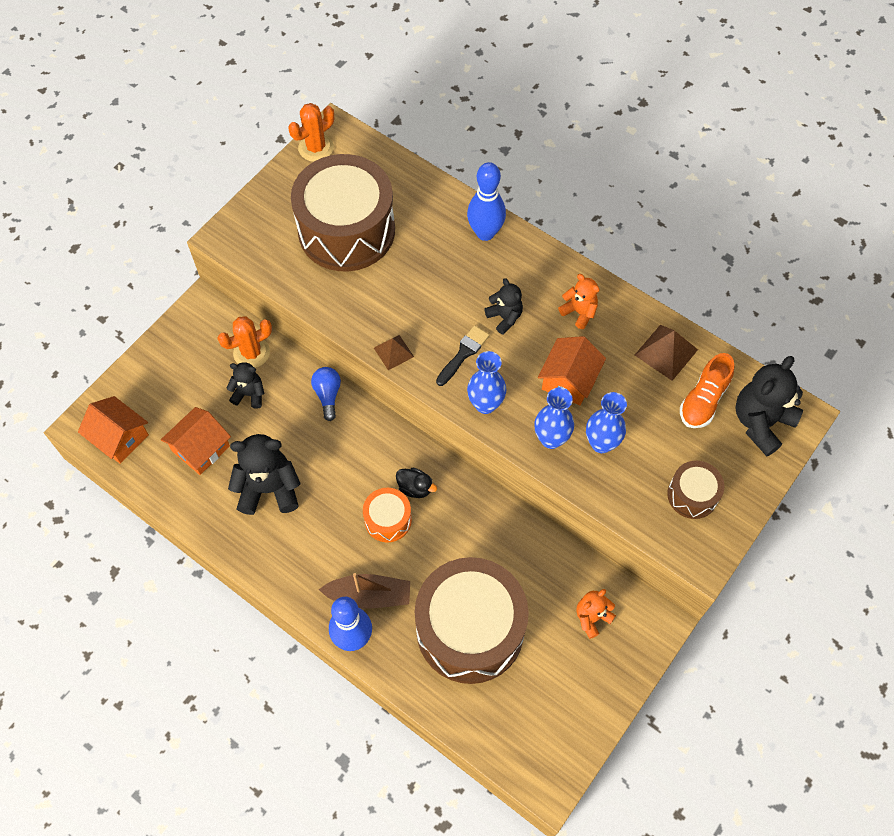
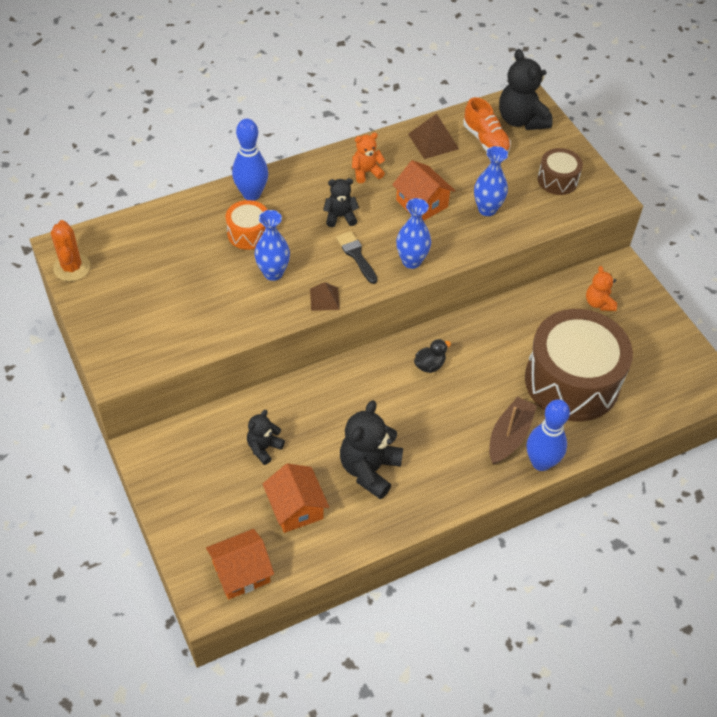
camera: 65 degrees left, 10 degrees down
(251, 353) = (222, 429): orange cactus -> none
(328, 395) = (304, 389): blue light bulb -> none
(346, 230) = (179, 281): brown drum -> none
(388, 520) = (448, 395): orange drum -> orange drum (248, 233)
(551, 439) = (466, 236): blue vase -> blue vase (273, 273)

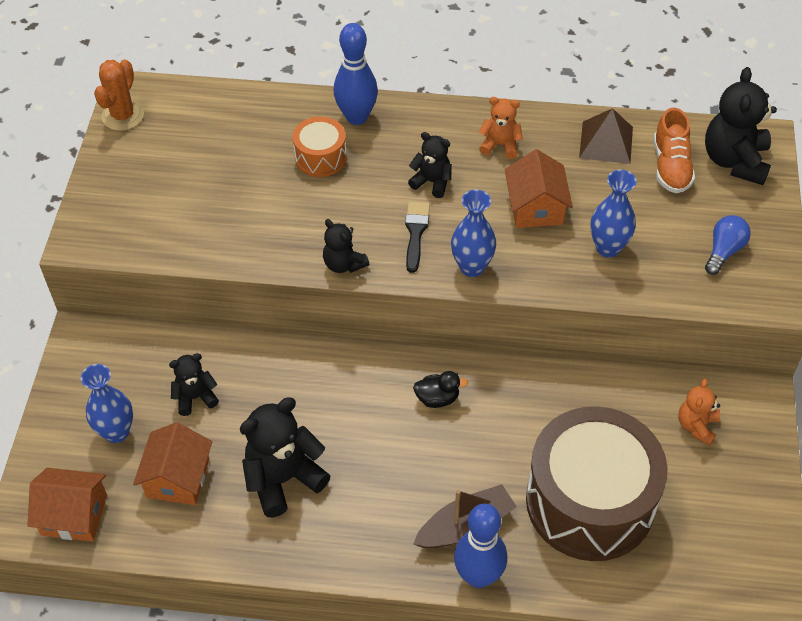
camera: 35 degrees right, 0 degrees up
(273, 273) = (312, 211): blue vase -> blue vase (116, 432)
(324, 299) = (344, 264): brown pyramid -> black teddy bear
(557, 180) = (724, 251): brown drum -> blue light bulb

